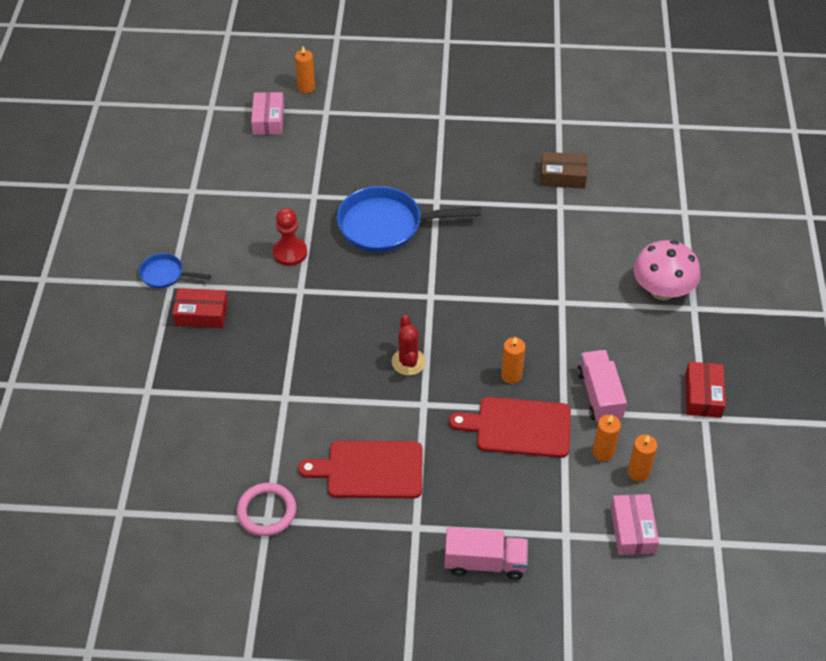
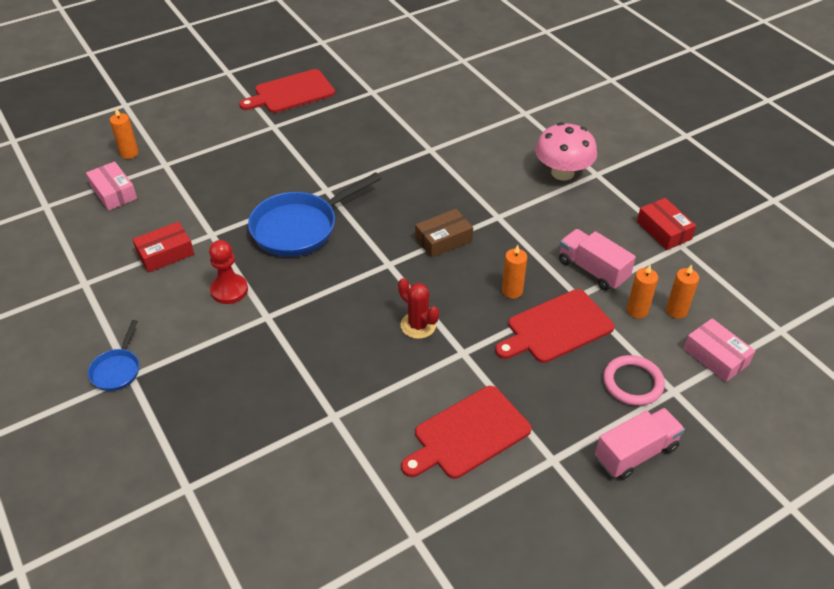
camera: 35 degrees left, 5 degrees down
(165, 275) = (117, 370): blue pan -> blue pan turned 60 degrees counterclockwise
(201, 314) = (185, 386): red box -> red box (165, 253)
(266, 511) = (407, 530): pink ring -> pink ring (633, 383)
(485, 88) = (291, 92): none -> red cutting board
(562, 176) = (412, 128): brown box -> brown box (443, 240)

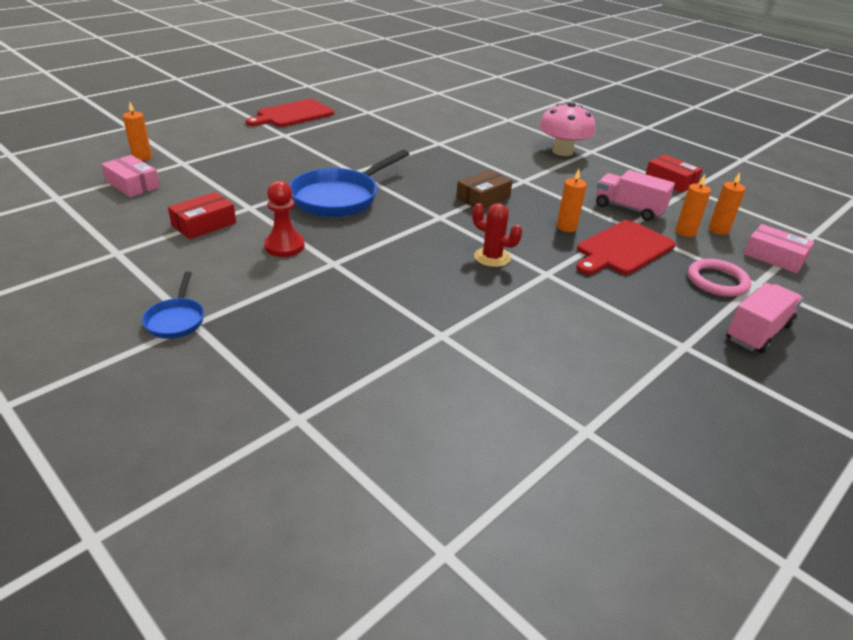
camera: 15 degrees left, 10 degrees down
(468, 434) = (589, 335): red cutting board -> none

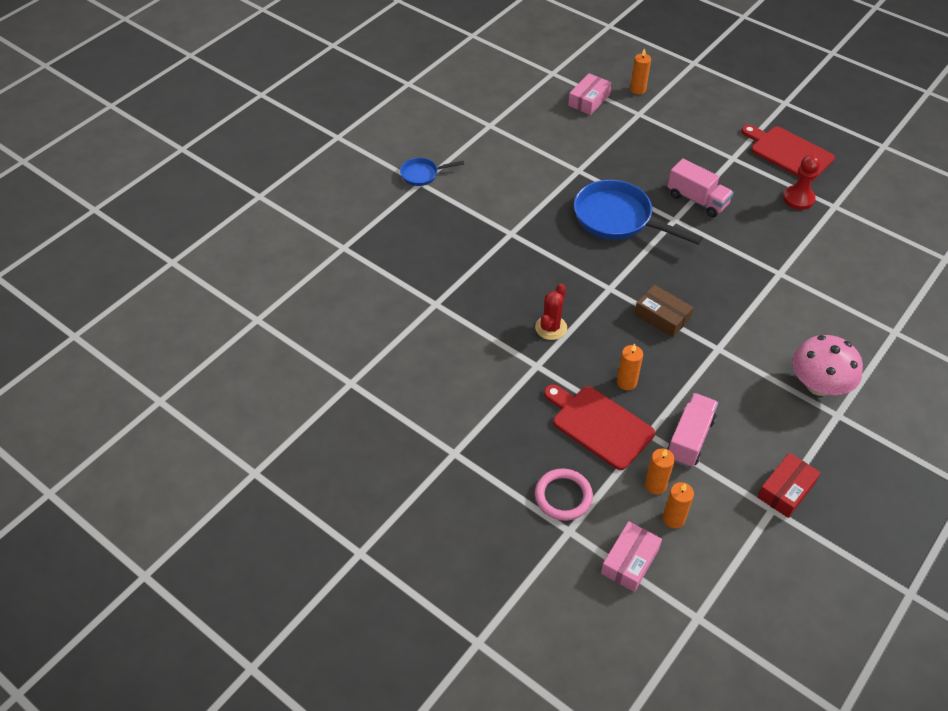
camera: 85 degrees right, 15 degrees up
(204, 224) = (542, 153): red box -> none
(284, 246) = (526, 202): red pawn -> red pawn (798, 199)
(758, 332) = (485, 511): pink truck -> pink truck (697, 200)

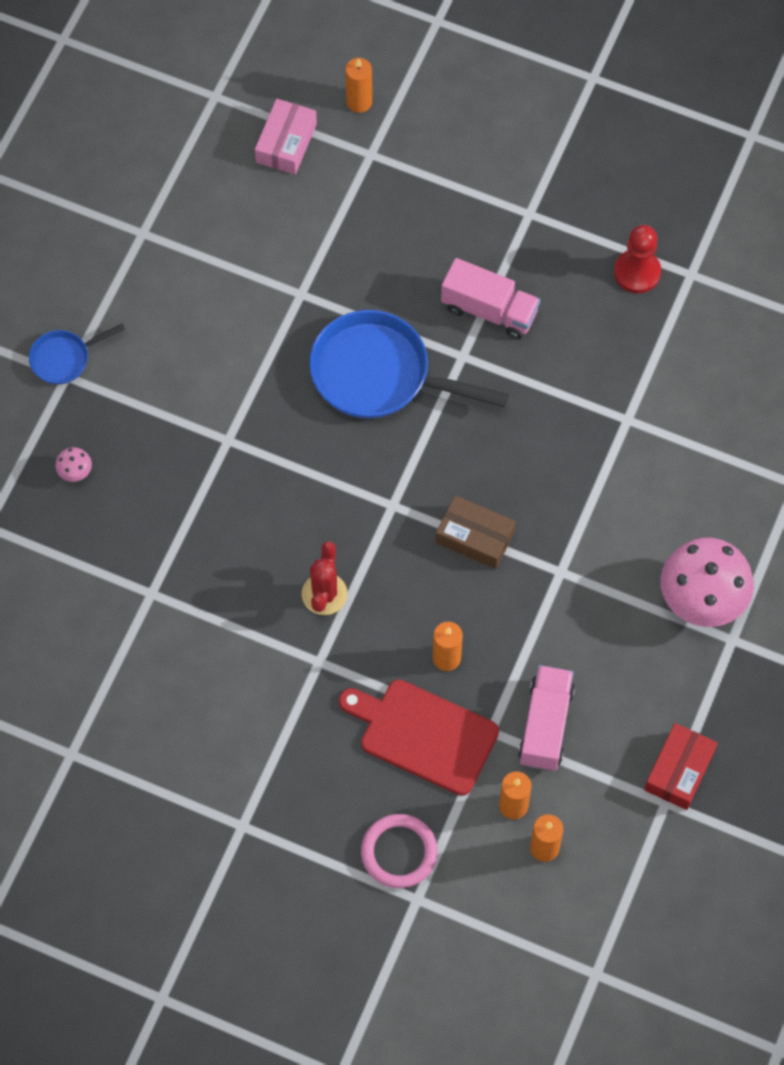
camera: 15 degrees left, 15 degrees up
(409, 230) = (75, 471): none -> pink mushroom
(630, 561) = (501, 921): pink box -> none
(788, 152) = (611, 183): red cutting board -> none

